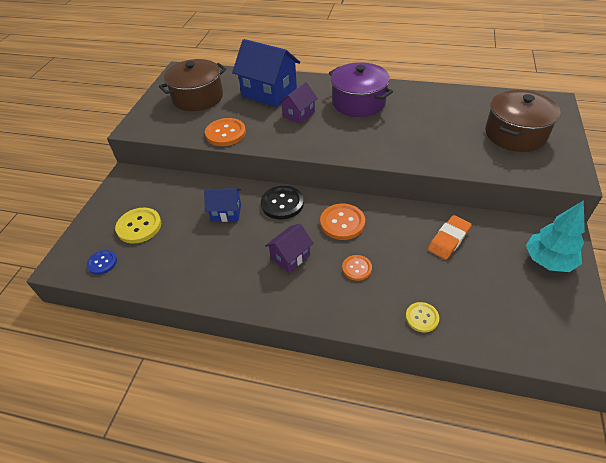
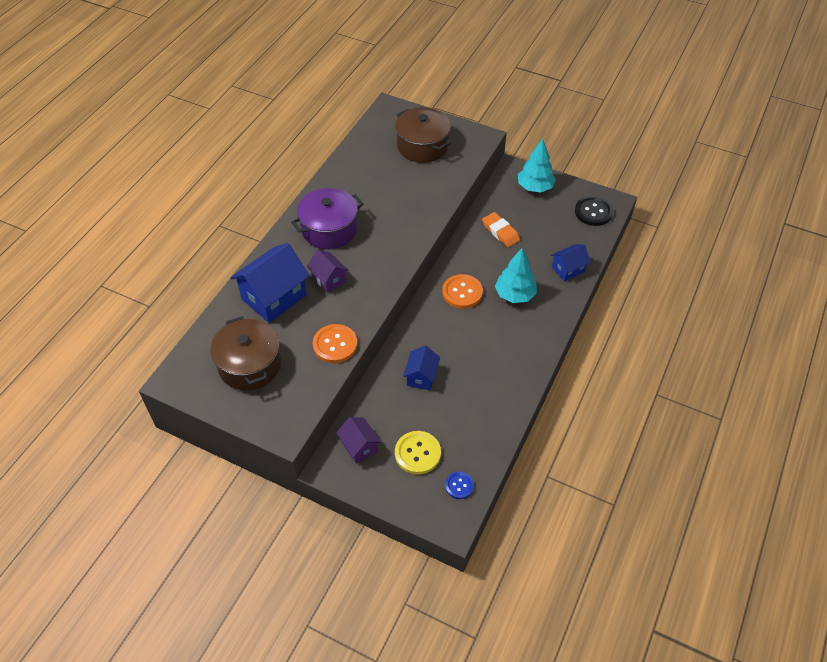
camera: 80 degrees left, 5 degrees up
(282, 203) = (424, 331): black button -> black button (593, 212)
(290, 257) = (491, 335): purple house -> purple house (359, 446)
(356, 268) = (514, 295): orange button -> turquoise tree
(422, 318) = (568, 269): yellow button -> blue house

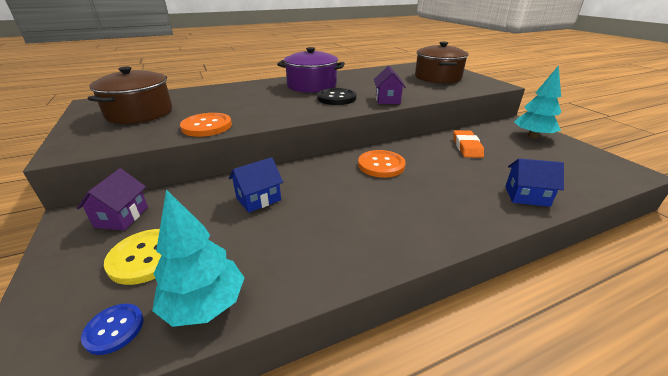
camera: 40 degrees right, 20 degrees down
(274, 297) = (221, 96): blue house -> none
(328, 279) = (269, 100): purple house -> purple house (387, 100)
(514, 295) = (436, 188): turquoise tree -> turquoise tree (205, 304)
(593, 212) = (598, 169): black button -> black button (336, 98)

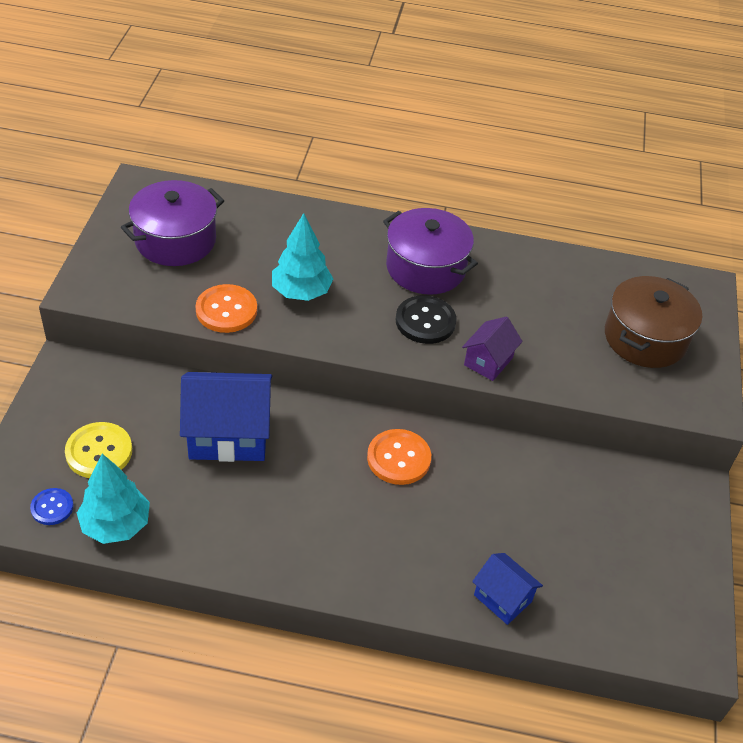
camera: 30 degrees right, 15 degrees up
(122, 217) = (101, 389): purple house -> none
(140, 113) = (175, 240): brown pot -> purple pot
(258, 199) = (228, 435): blue house -> blue house, size x1.82
(467, 147) = (544, 490): orange eraser -> none
(532, 136) = (671, 525): turquoise tree -> turquoise tree (301, 292)

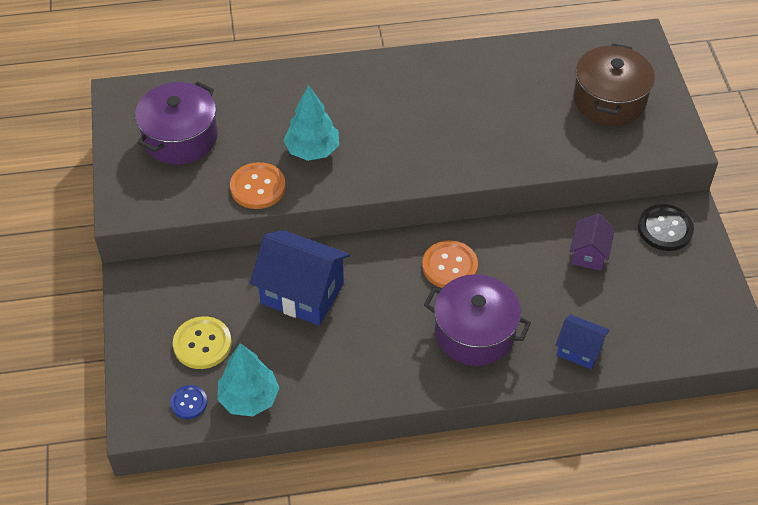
camera: 15 degrees left, 5 degrees up
(228, 435) = (302, 293): blue house -> blue house turned 45 degrees clockwise
(425, 268) = (406, 94): purple pot -> purple pot (474, 333)
(425, 321) = (427, 143): black button -> black button (665, 229)
(488, 361) = (494, 161): purple house -> purple house (589, 254)

